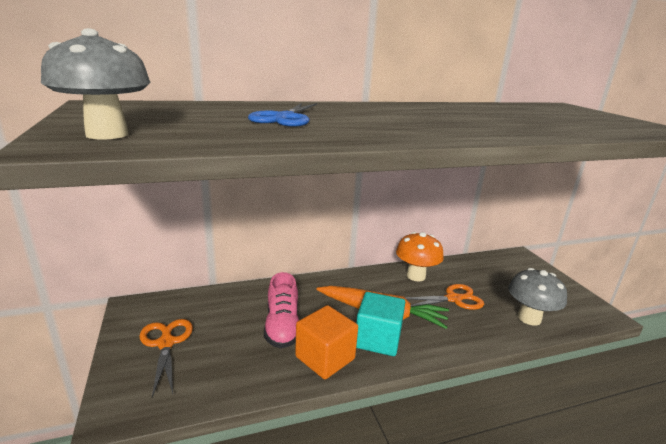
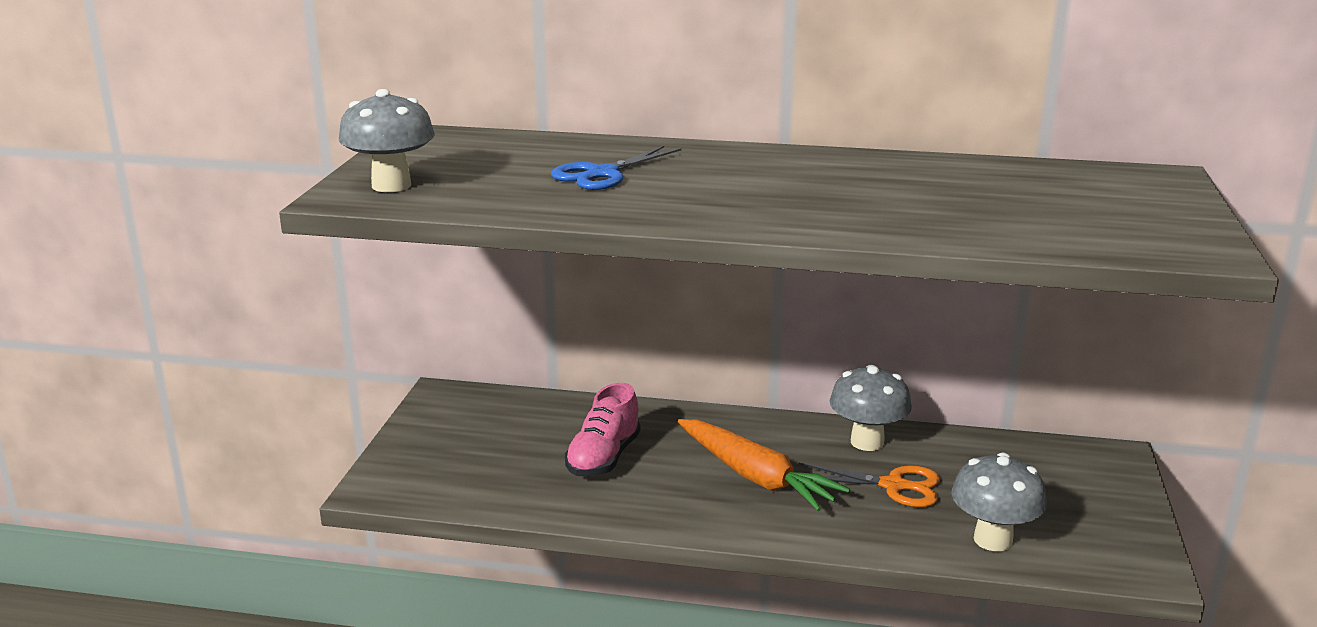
camera: 30 degrees right, 0 degrees up
(166, 343) = (456, 441): orange scissors -> none
(325, 358) = (628, 503): orange cube -> none
(377, 339) = (717, 503): turquoise cube -> none
(416, 276) = (867, 442): orange mushroom -> grey mushroom

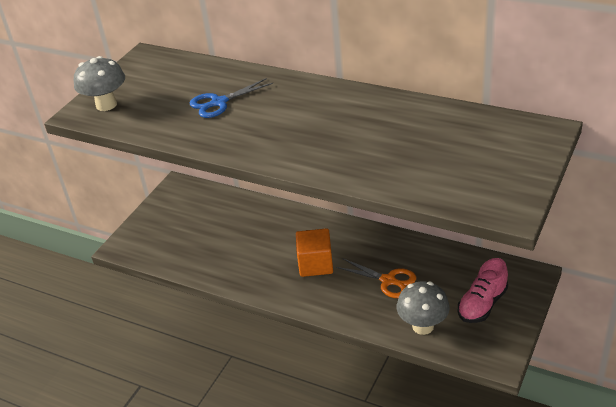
camera: 20 degrees right, 15 degrees up
(603, 458) = (241, 241): pink shoe -> pink shoe (482, 304)
(756, 477) = (315, 264): orange carrot -> orange cube
(867, 442) = (390, 247): grey mushroom -> none

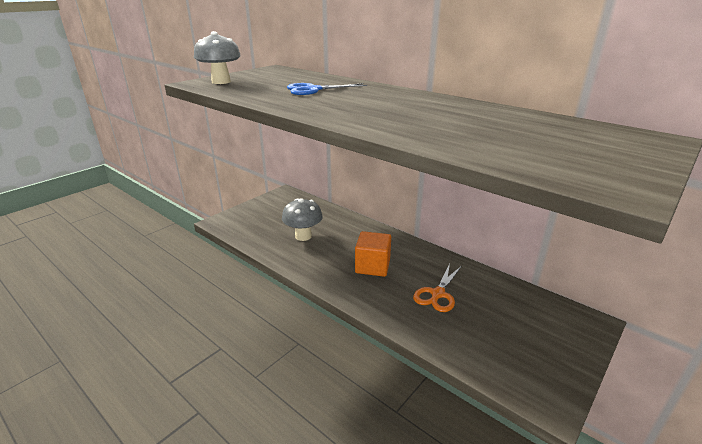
camera: 10 degrees right, 10 degrees down
(388, 281) = (437, 294): orange scissors -> orange scissors turned 75 degrees clockwise
(423, 326) = (464, 344): grey mushroom -> grey mushroom (303, 236)
(482, 304) = (534, 338): pink shoe -> none

